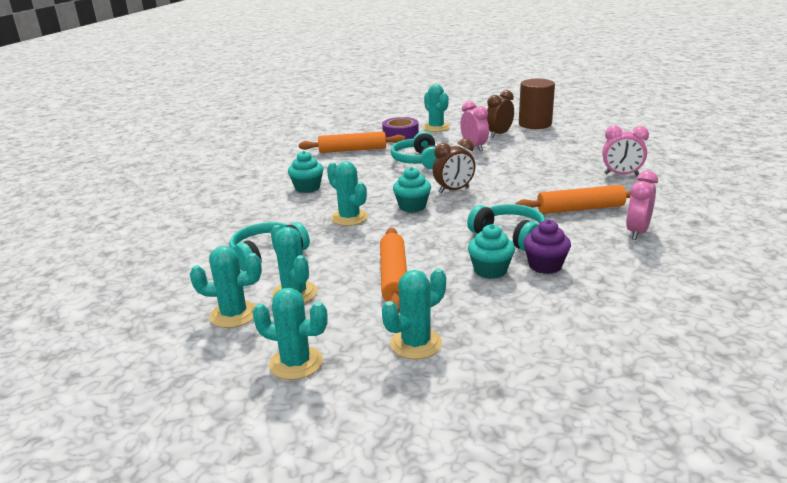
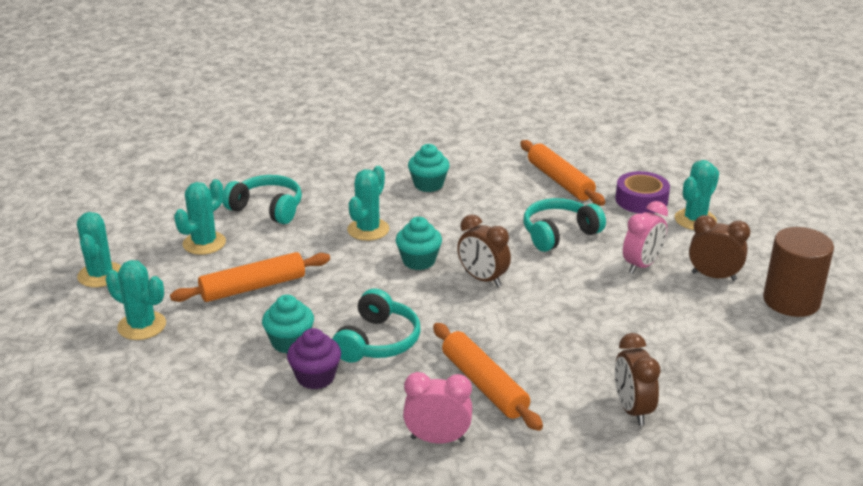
camera: 65 degrees right, 5 degrees up
(234, 314) = (161, 226): turquoise cactus -> none
(621, 174) = (632, 409): pink clock -> brown clock

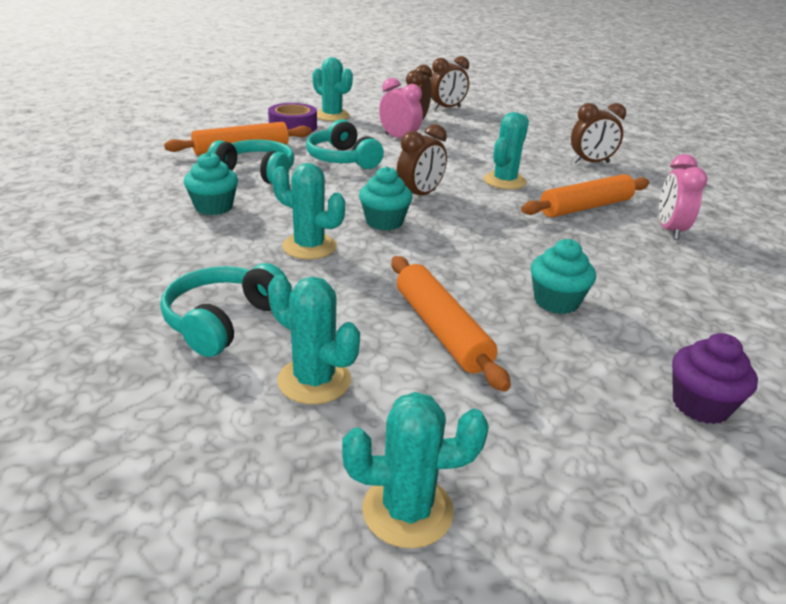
camera: 90 degrees left, 0 degrees up
(142, 326) = (556, 434): turquoise cactus -> turquoise cactus (504, 181)
(315, 377) = (613, 286): purple cupcake -> purple cupcake (700, 405)
(377, 341) = (538, 250): turquoise headphones -> turquoise headphones (256, 173)
(791, 301) = (446, 108): brown cylinder -> brown clock

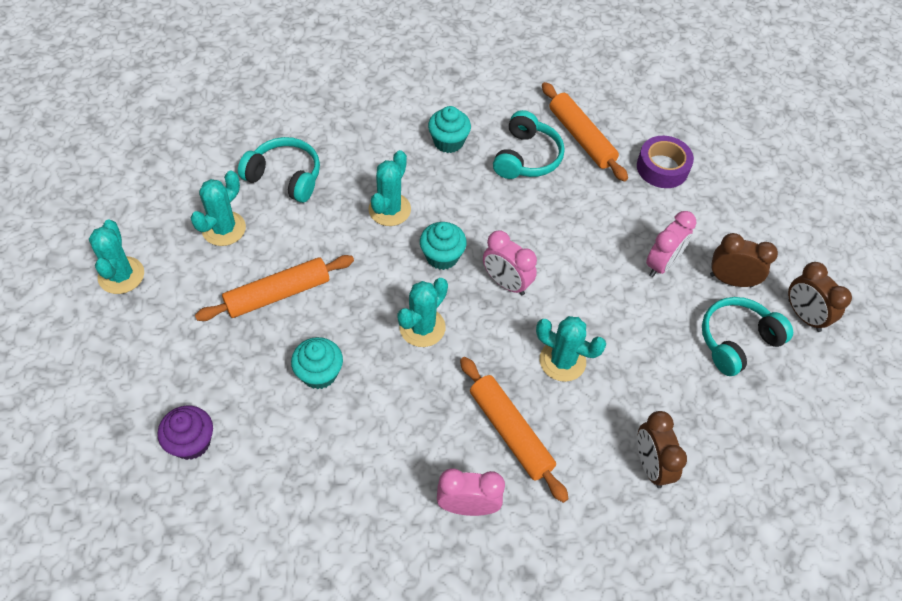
camera: 85 degrees right, 25 degrees up
(332, 116) = (715, 198): turquoise cactus -> turquoise cactus (422, 327)
(342, 159) = (580, 217): turquoise headphones -> turquoise headphones (737, 341)
(419, 195) = (506, 283): brown clock -> pink clock

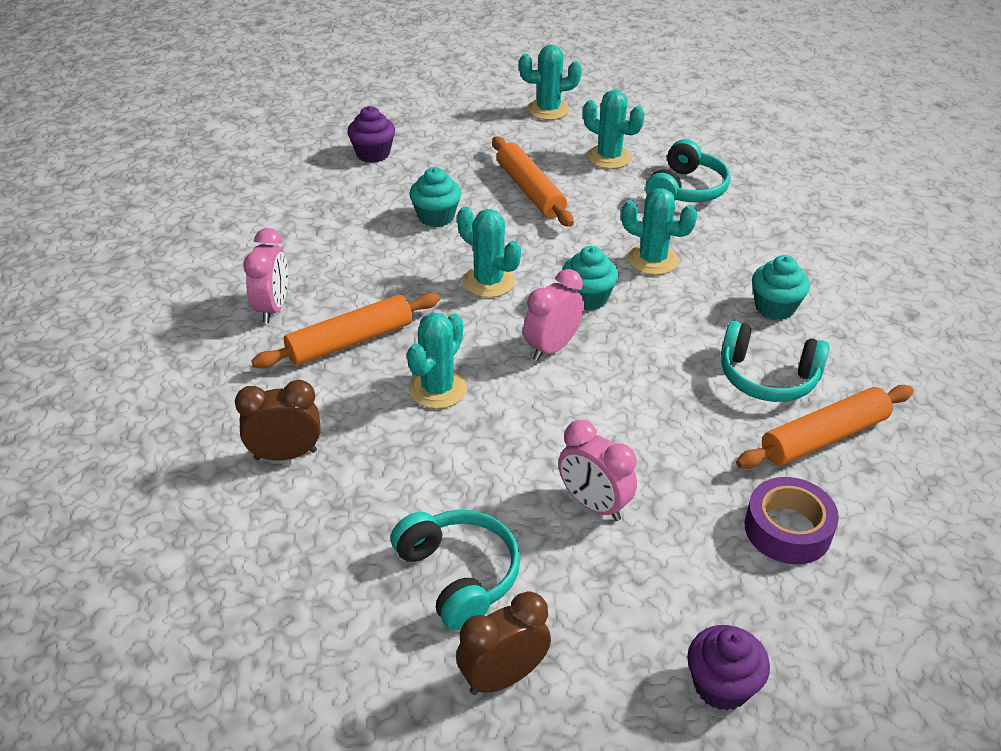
camera: 95 degrees right, 15 degrees down
(731, 280) = (569, 586): brown clock -> none
(779, 213) = (721, 685): none -> purple cupcake

